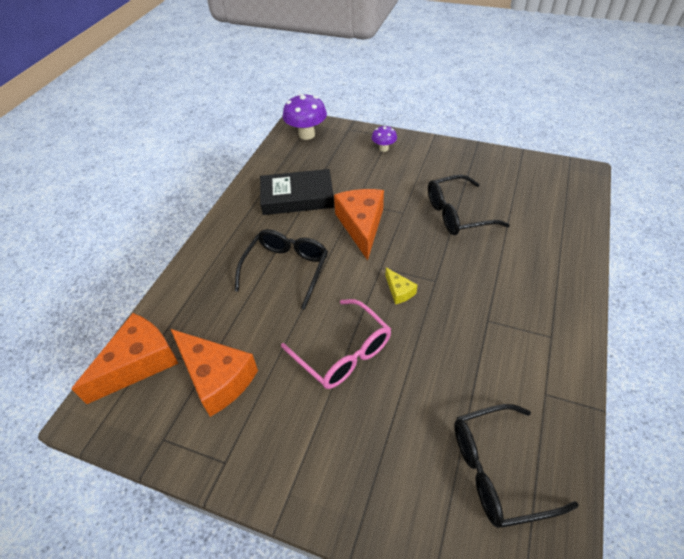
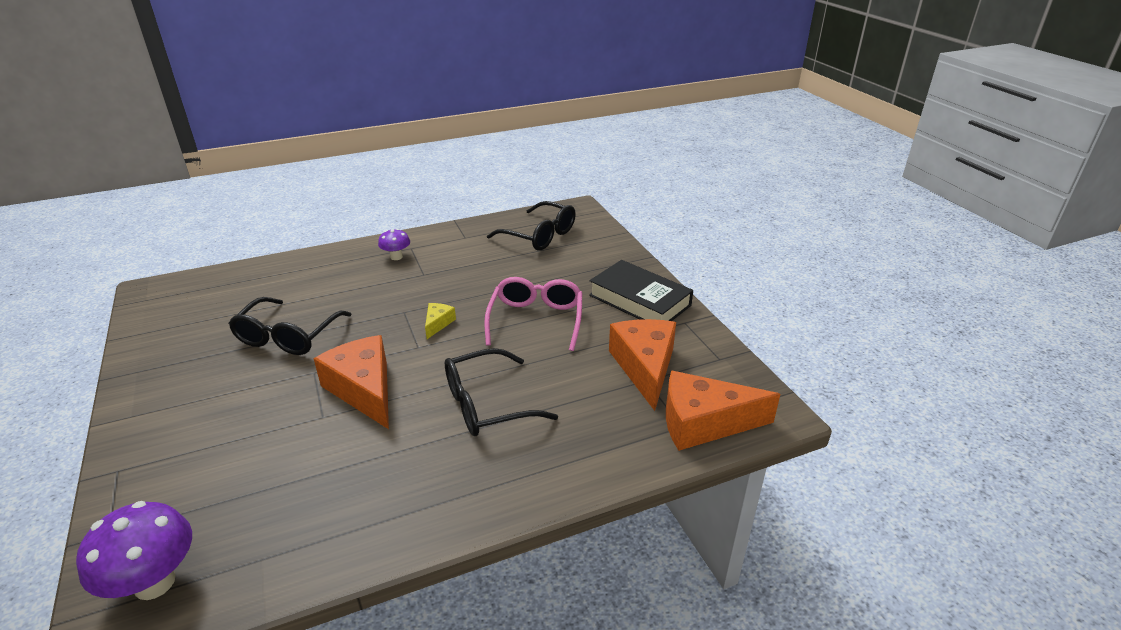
camera: 135 degrees left, 15 degrees down
(297, 197) = (353, 476): black book -> black book (639, 300)
(361, 225) = (364, 390): orange cheese -> orange cheese turned 105 degrees clockwise
(383, 148) = (163, 457): purple mushroom -> purple mushroom (396, 257)
(457, 214) = (287, 337): black glasses -> black glasses turned 75 degrees clockwise

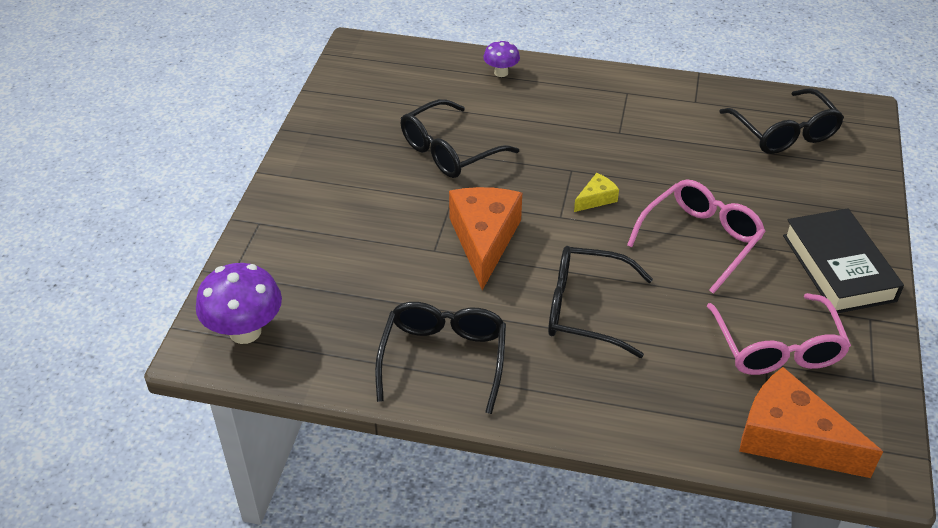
camera: 35 degrees right, 10 degrees up
(390, 501) = (444, 358): none -> black glasses
(396, 257) = (604, 98): purple mushroom -> purple mushroom (501, 73)
(645, 367) = (777, 348): orange cheese -> pink glasses

